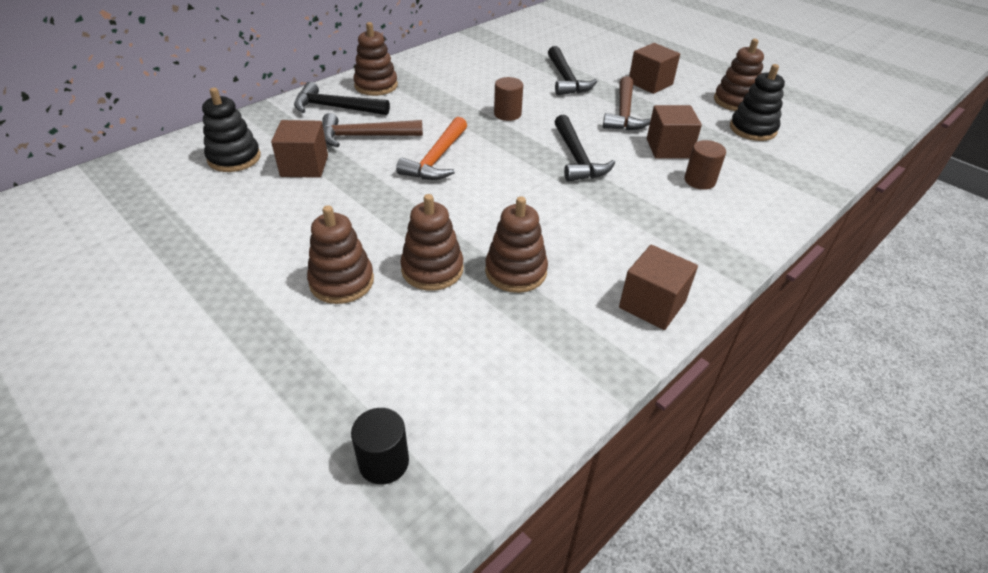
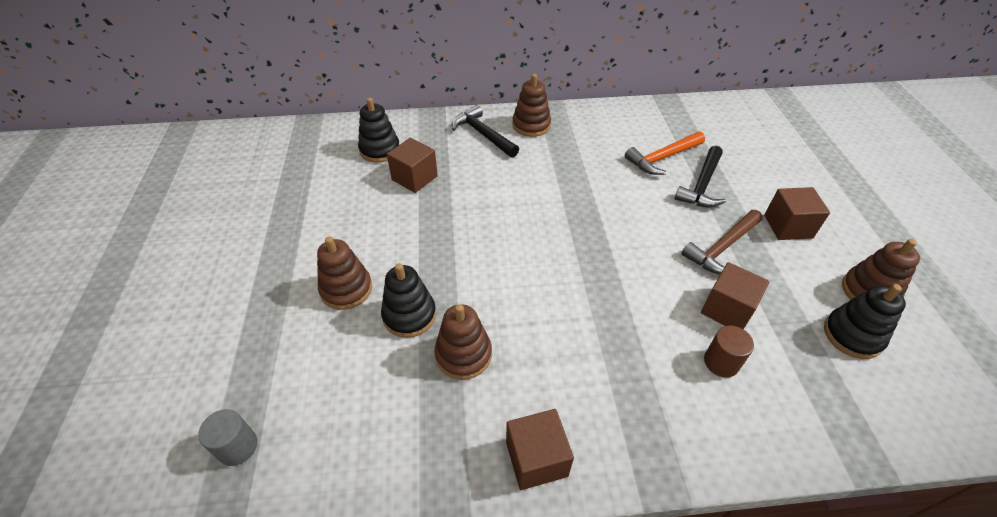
camera: 40 degrees right, 5 degrees up
(364, 136) = (478, 170): brown hammer -> none
(384, 462) = (237, 447): black cylinder -> grey cylinder
(432, 269) = (409, 315): brown stacking toy -> black stacking toy
(437, 159) = (509, 217): orange hammer -> orange hammer (662, 158)
(507, 114) = (609, 199): brown cylinder -> none
(577, 158) = (625, 274): black hammer -> none

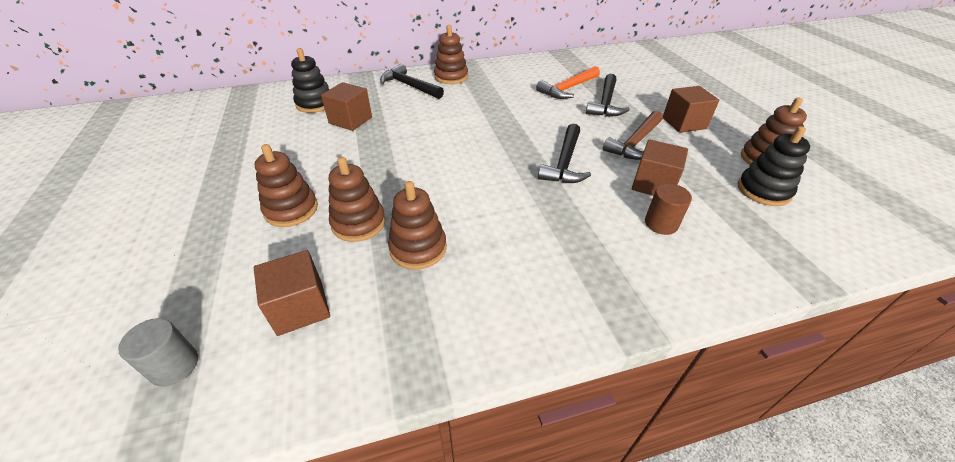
camera: 10 degrees left, 5 degrees down
(409, 315) = (358, 223): black stacking toy -> brown stacking toy
(536, 459) = (508, 327): brown cube -> brown cube (300, 307)
(635, 266) = (564, 163): none -> black hammer

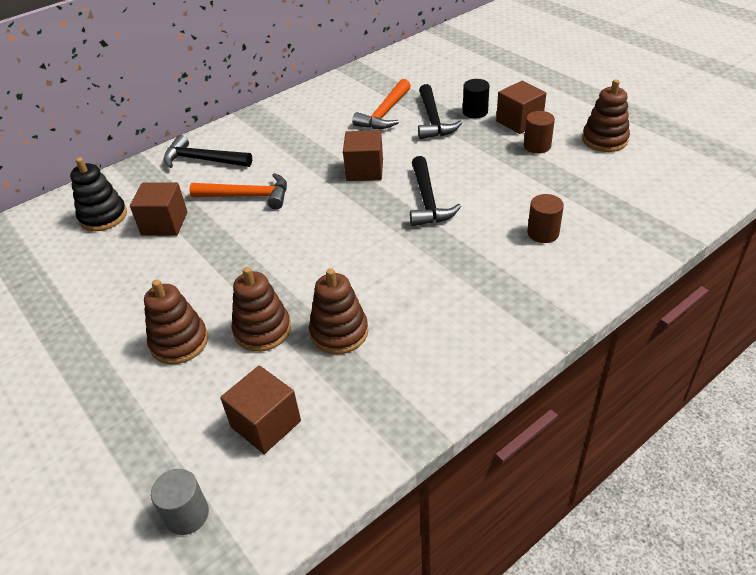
camera: 20 degrees left, 0 degrees up
(422, 118) = (247, 196): none -> orange hammer
(451, 77) = (244, 134): brown stacking toy -> none
(635, 143) = (483, 157): brown hammer -> none
(646, 106) = (475, 112): none -> black cylinder
(653, 184) = (520, 197): brown cube -> brown cube (364, 170)
(691, 147) = (537, 146): none -> brown cylinder
(763, 190) = (614, 172): black stacking toy -> none

